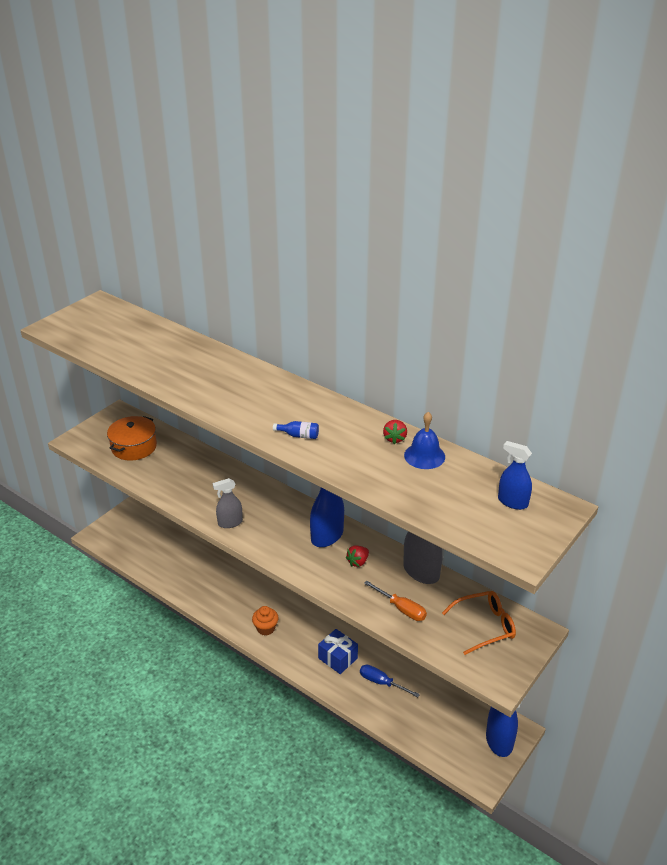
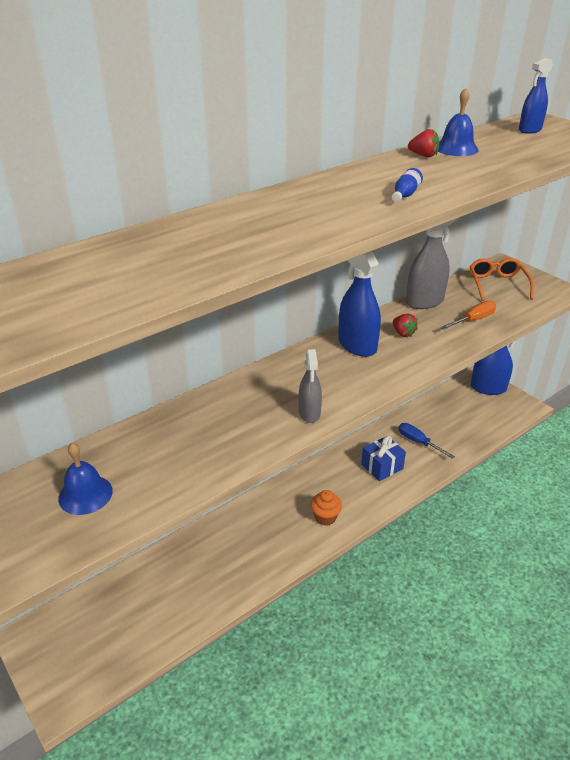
camera: 75 degrees left, 0 degrees up
(134, 447) = (85, 494): orange pot -> blue bell
(381, 682) = (418, 442): blue screwdriver -> blue screwdriver turned 90 degrees clockwise

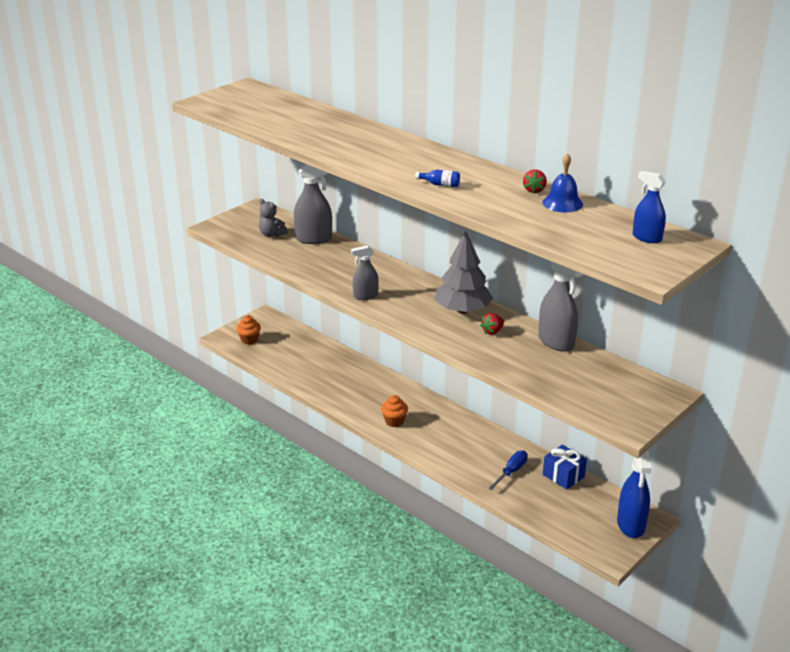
camera: 80 degrees right, 5 degrees down
(85, 494) = (271, 234): blue bell -> grey teddy bear
(86, 663) = (249, 340): none -> orange cupcake
(126, 447) = (314, 239): none -> grey spray bottle
(357, 346) = (462, 310): blue spray bottle -> grey tree
(382, 466) = (467, 449): blue gift -> blue gift (563, 476)
(473, 320) = (534, 368): orange screwdriver -> none
(497, 285) = (617, 386): orange glasses -> none

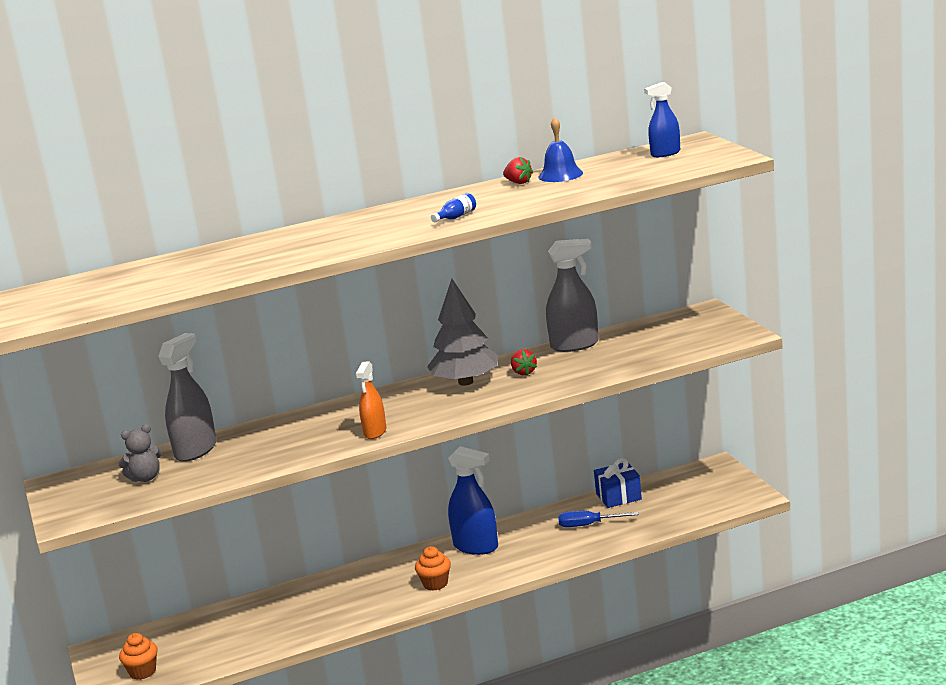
camera: 60 degrees left, 10 degrees down
(365, 296) = (375, 432): grey spray bottle -> orange spray bottle
(511, 472) = (588, 525): blue screwdriver -> blue screwdriver turned 60 degrees counterclockwise
(631, 525) = (718, 477): blue spray bottle -> blue spray bottle (476, 546)

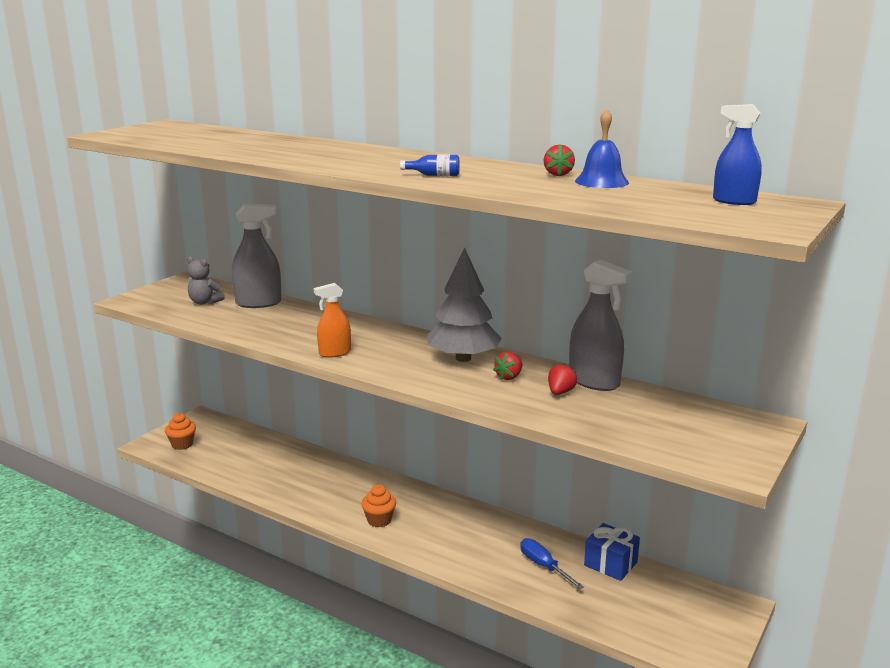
camera: 50 degrees right, 0 degrees up
(476, 546) = (452, 517): blue spray bottle -> none
(574, 360) = (560, 392): none -> red strawberry

